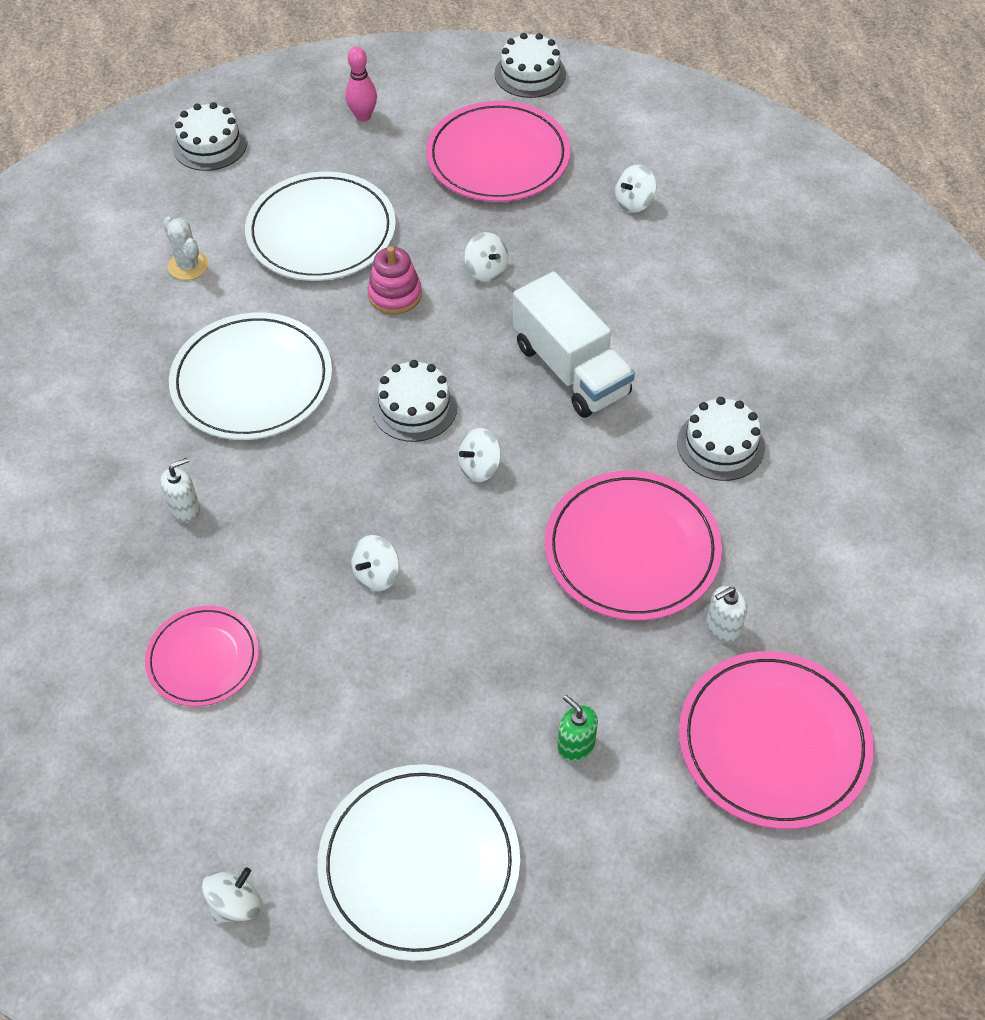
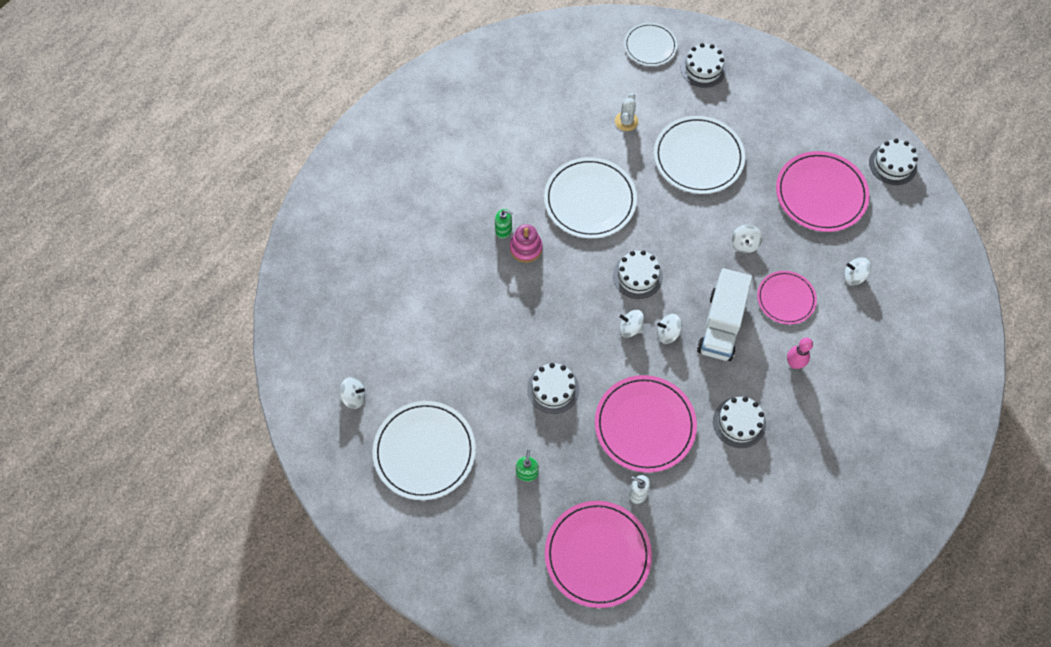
camera: 50 degrees right, 10 degrees up
(116, 171) = (650, 46): none -> white plate
(185, 509) = (503, 230): white soap dispenser -> green soap dispenser
(203, 658) = (443, 297): pink plate -> pink plate (786, 299)
(363, 116) = (786, 115): pink bowling pin -> pink bowling pin (794, 363)
(376, 574) = (539, 330): white spinning top -> white spinning top (668, 333)
(395, 295) = (692, 217): pink stacking toy -> pink stacking toy (526, 248)
(480, 620) = (553, 389): none -> white cake

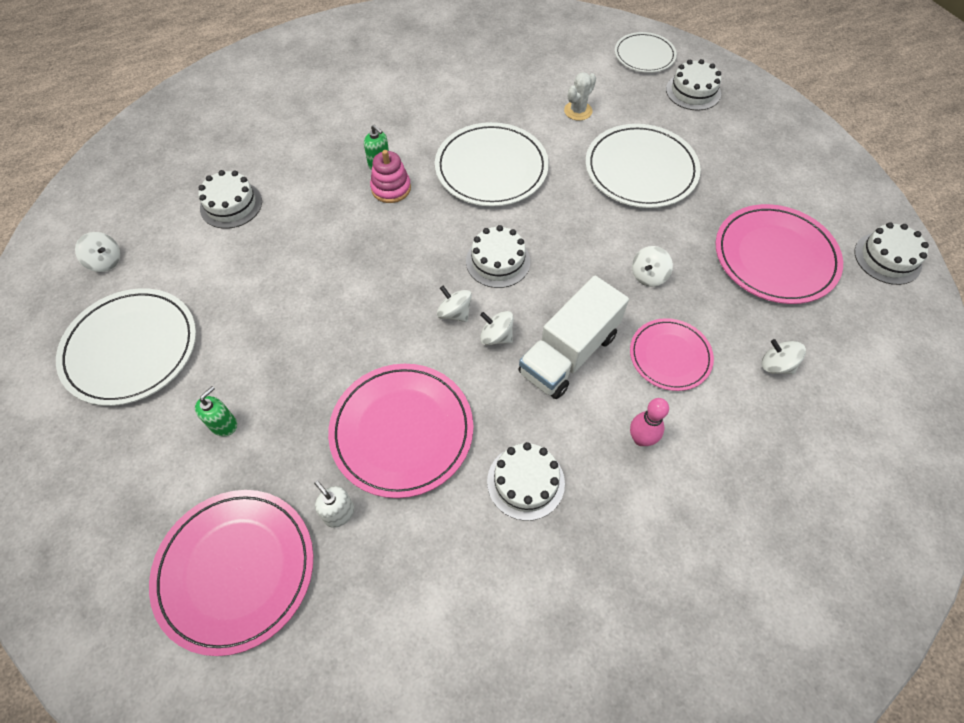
camera: 25 degrees right, 5 degrees down
(553, 389) = (320, 342): white cake -> white cake (231, 204)

